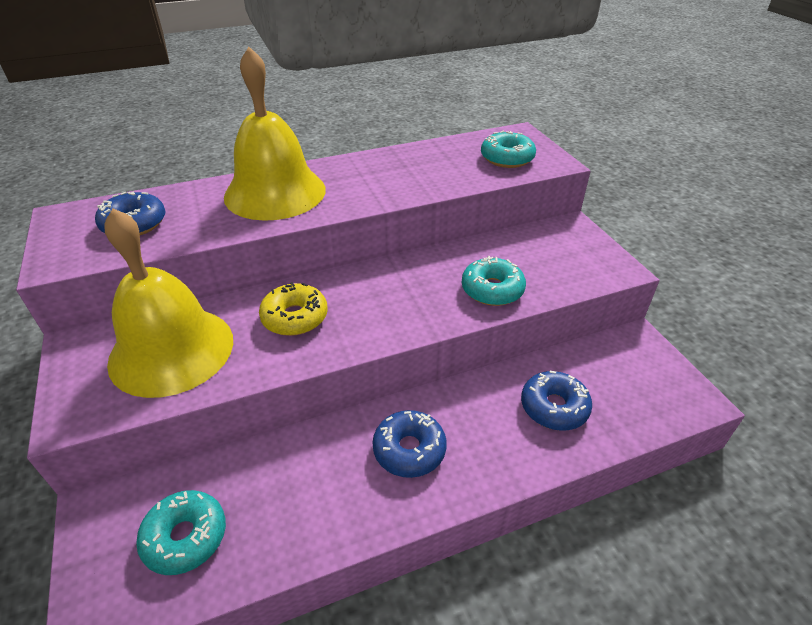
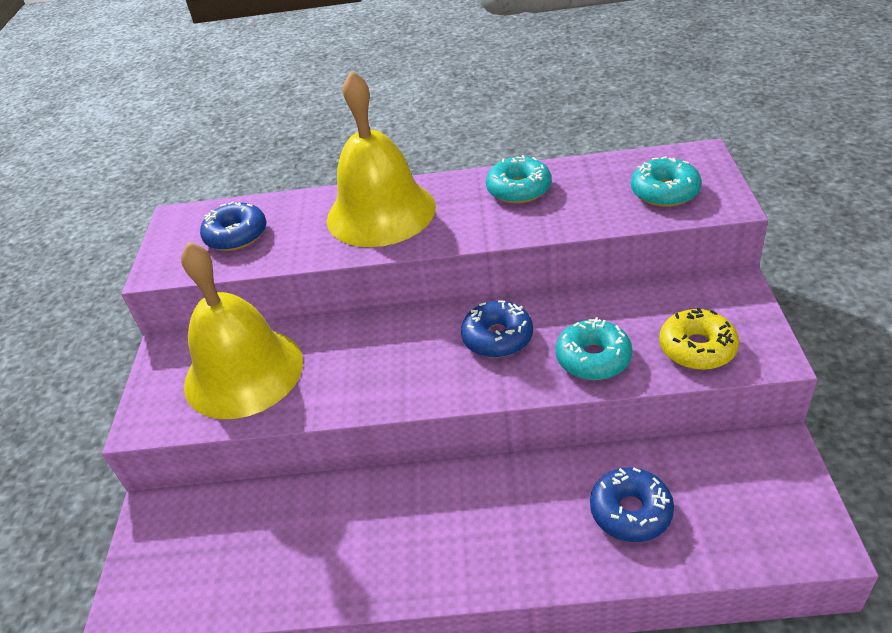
camera: 25 degrees right, 0 degrees up
(185, 537) = (217, 557): turquoise donut -> turquoise donut (519, 189)
(295, 317) = (368, 356): yellow donut -> yellow donut (697, 348)
(409, 450) = (450, 523): blue donut -> blue donut (497, 337)

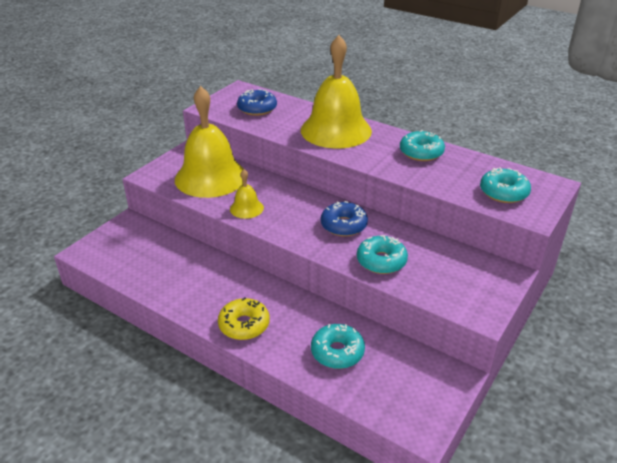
camera: 30 degrees right, 5 degrees down
(346, 388) = (246, 208): none -> yellow bell
(630, 511) = (337, 352): blue donut -> turquoise donut
(697, 348) = (445, 288): yellow donut -> yellow donut (244, 325)

